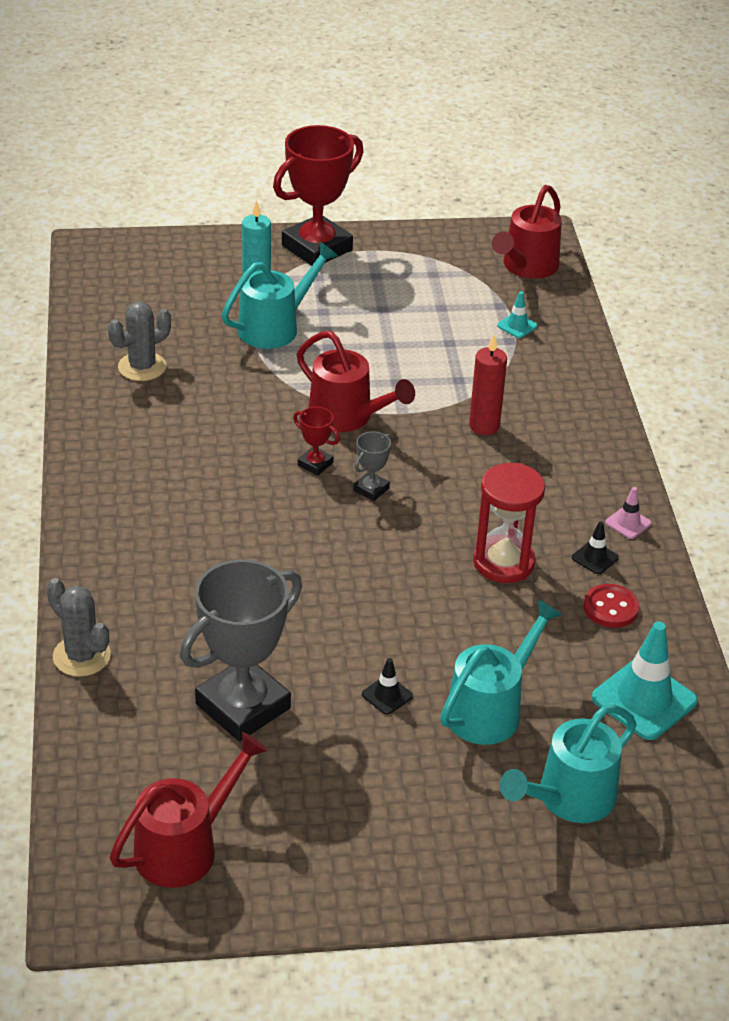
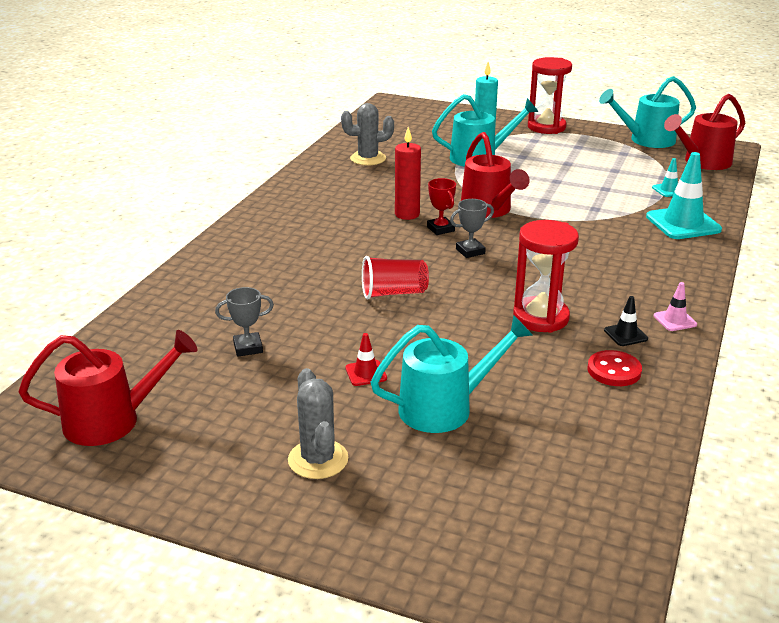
camera: 30 degrees right, 10 degrees down
(81, 656) = (168, 288): grey cactus -> grey cactus (318, 459)
(243, 706) = (248, 348): grey trophy -> grey trophy, size x0.44
(317, 248) = (546, 127): red trophy -> red hourglass
(335, 578) = (393, 293): none -> red cup
(387, 695) = (366, 373): black traffic cone -> red traffic cone
(484, 426) = (594, 237): red candle -> red candle (407, 214)
(568, 799) = (459, 494): turquoise watering can -> turquoise watering can (646, 140)
(644, 700) = (595, 443): turquoise traffic cone -> turquoise traffic cone (683, 223)

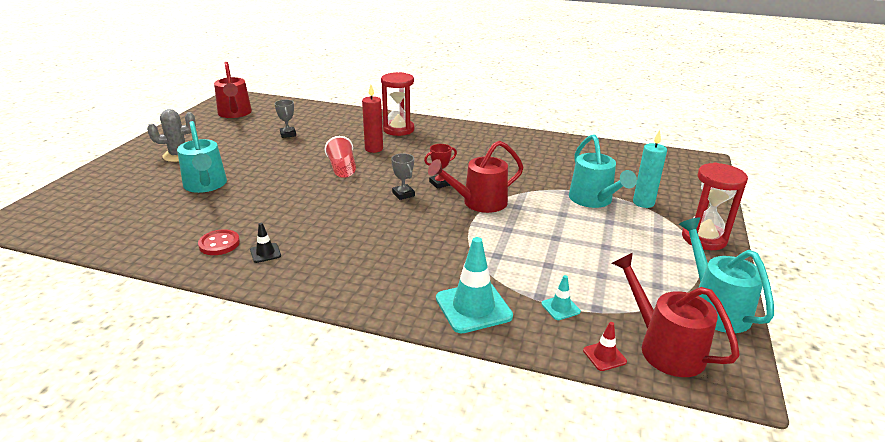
camera: 85 degrees right, 0 degrees up
(366, 373) = (251, 163): red traffic cone -> red traffic cone (604, 356)
(368, 158) = (564, 155): grey cactus -> none
(407, 214) = (463, 171): red candle -> red candle (374, 149)
(540, 318) = (299, 219): red hourglass -> red hourglass (398, 129)
(675, 320) = (280, 279): pink traffic cone -> none

